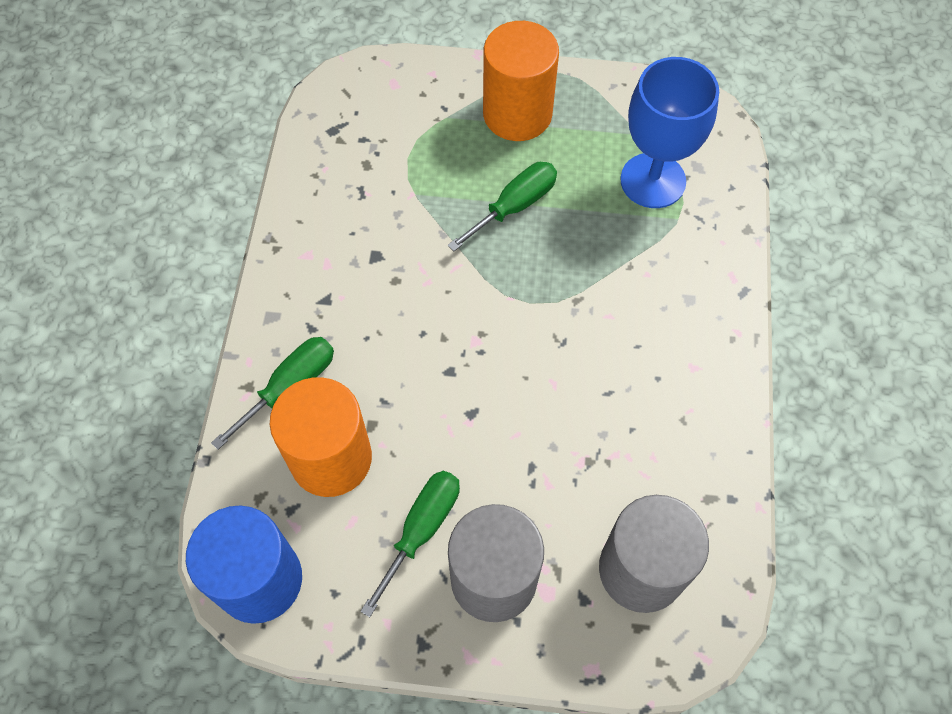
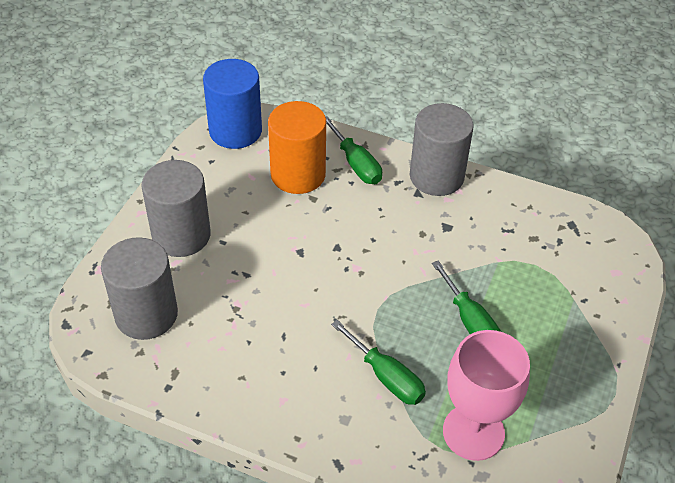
camera: 105 degrees right, 15 degrees down
(289, 284) = (436, 176): none -> grey cylinder
(421, 529) = (230, 207): green screwdriver -> green screwdriver (386, 377)
(517, 114) = (568, 349): orange cylinder -> none
(653, 180) = (473, 432): blue goblet -> pink goblet

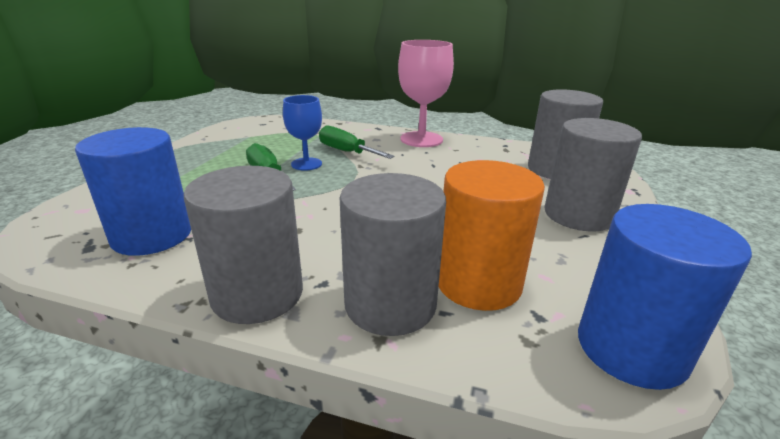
camera: 175 degrees right, 20 degrees down
(356, 164) = (390, 304): green screwdriver -> grey cylinder
(433, 346) = (306, 164): none -> blue goblet
(473, 432) = (287, 137): pink goblet -> pink goblet (421, 139)
(533, 234) = (152, 235): none -> blue cylinder

